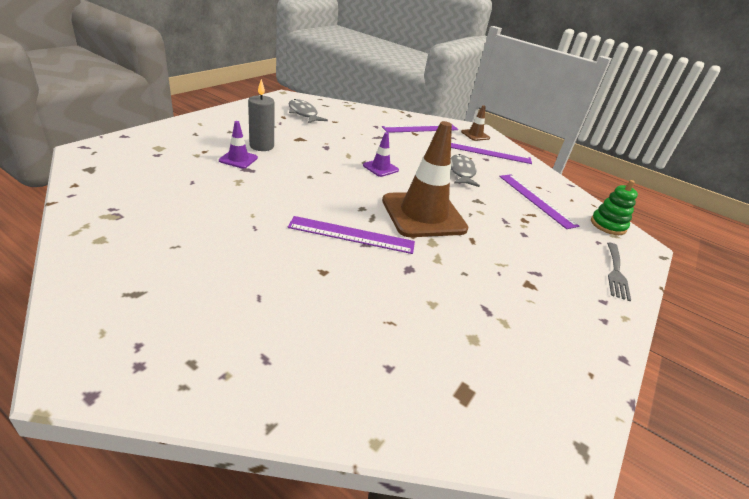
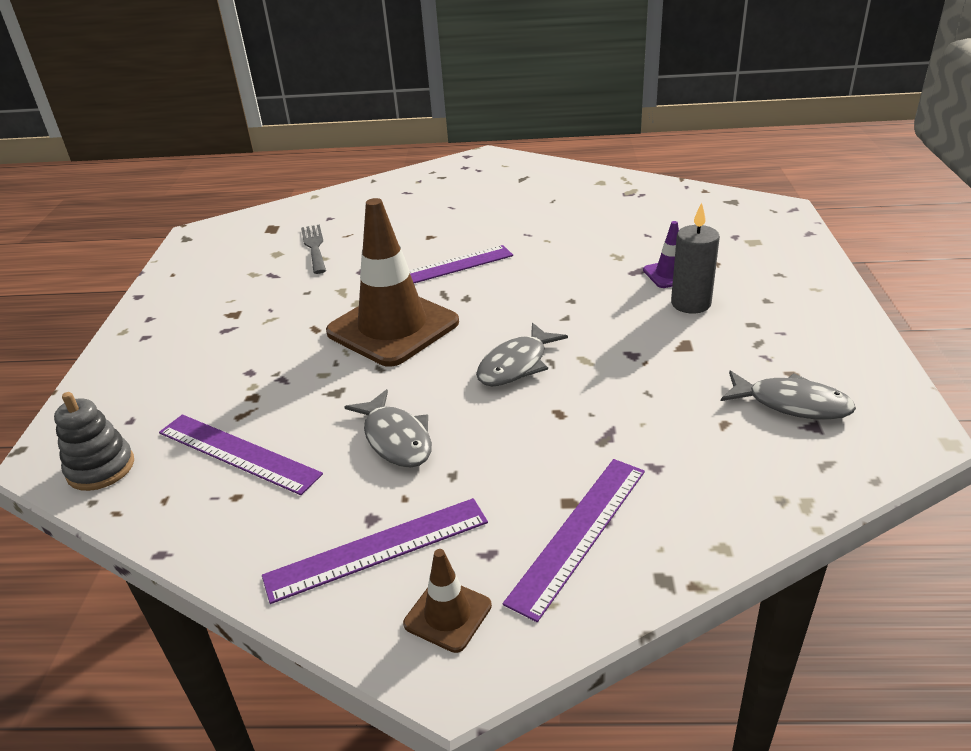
camera: 155 degrees right, 0 degrees up
(380, 168) = (516, 365): purple traffic cone -> grey fish
(608, 225) = (101, 468): green stacking toy -> grey stacking toy
(616, 273) = (116, 380): grey fork -> grey fork (314, 247)

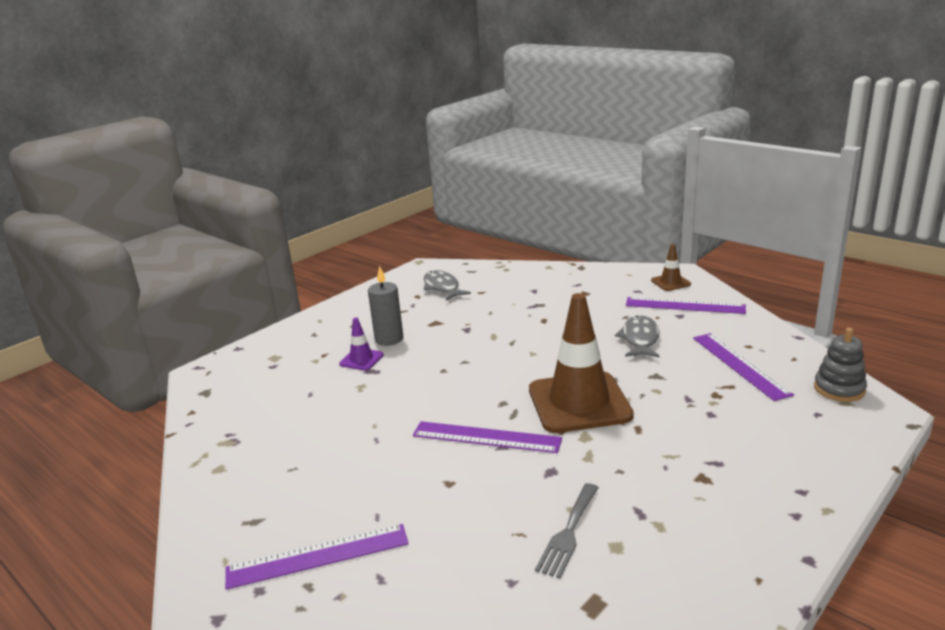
camera: 140 degrees left, 10 degrees down
(516, 365) = (532, 347): grey fish -> none
(579, 533) = (594, 284): purple ruler -> purple ruler (318, 556)

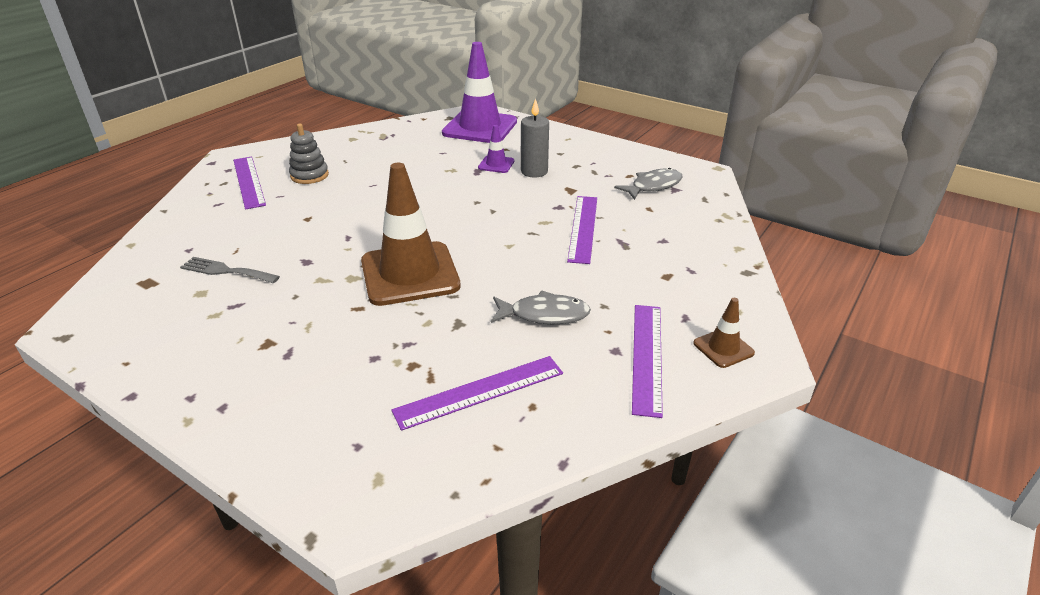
camera: 80 degrees right, 10 degrees up
(254, 370) = (480, 127): none -> purple traffic cone
(486, 437) = (363, 229): purple ruler -> purple ruler (583, 228)
(839, 389) = (411, 479): grey stacking toy -> grey stacking toy (309, 175)

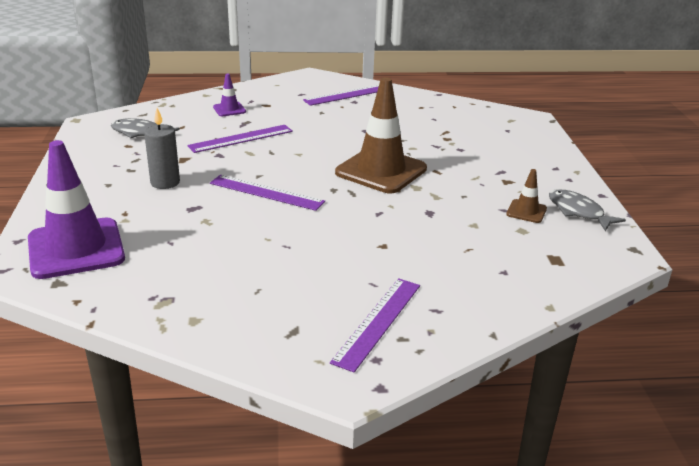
camera: 130 degrees left, 5 degrees down
(226, 271) = (491, 236): grey fork -> none
(309, 175) = (316, 292): grey stacking toy -> none
(480, 392) = (433, 119): purple ruler -> purple ruler (266, 192)
(496, 164) = (169, 204): purple traffic cone -> purple traffic cone (229, 109)
(544, 314) = (354, 122): grey fish -> grey fish (578, 212)
(723, 348) = (314, 83): brown traffic cone -> brown traffic cone (526, 211)

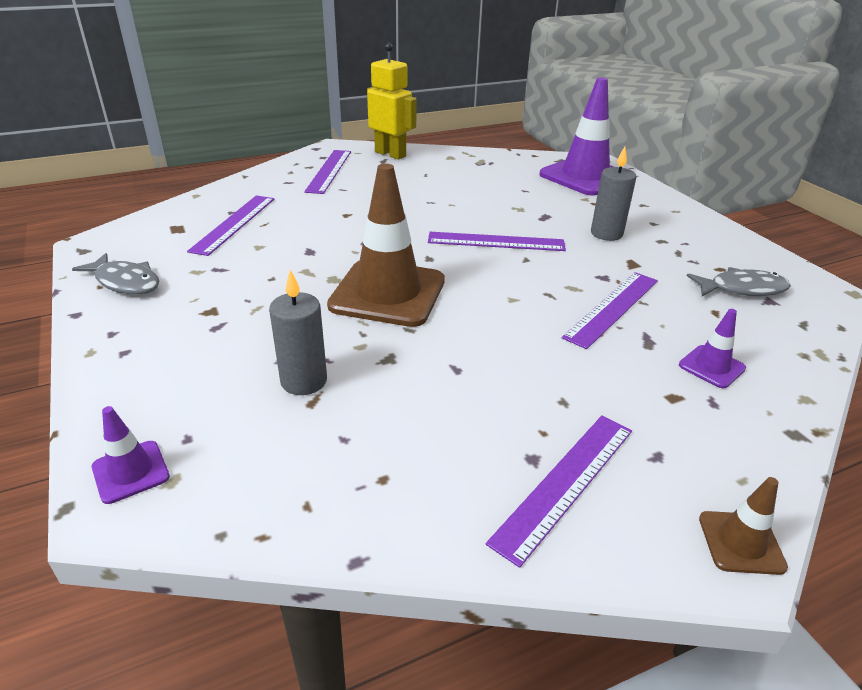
camera: 160 degrees right, 5 degrees up
(273, 345) = (390, 154): none -> yellow robot
(449, 139) = (304, 381): none -> grey candle
(498, 254) = (234, 224): none -> purple ruler
(526, 211) = (194, 271): brown traffic cone -> brown traffic cone (741, 542)
(529, 125) = (131, 472): none -> purple traffic cone

